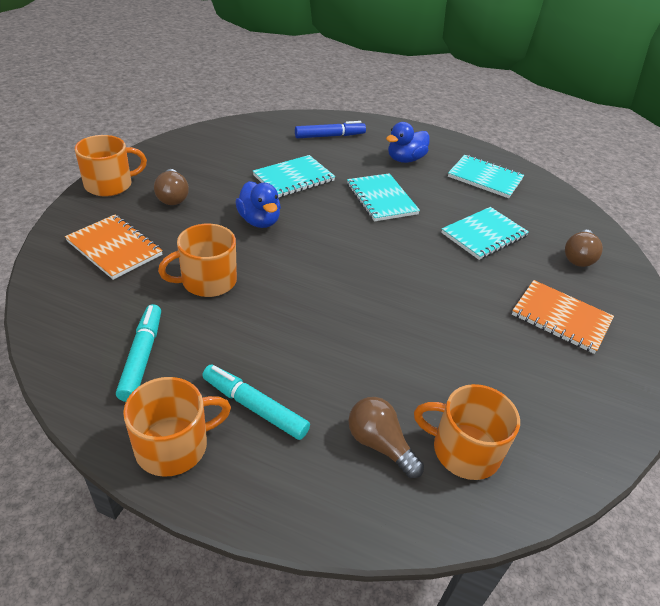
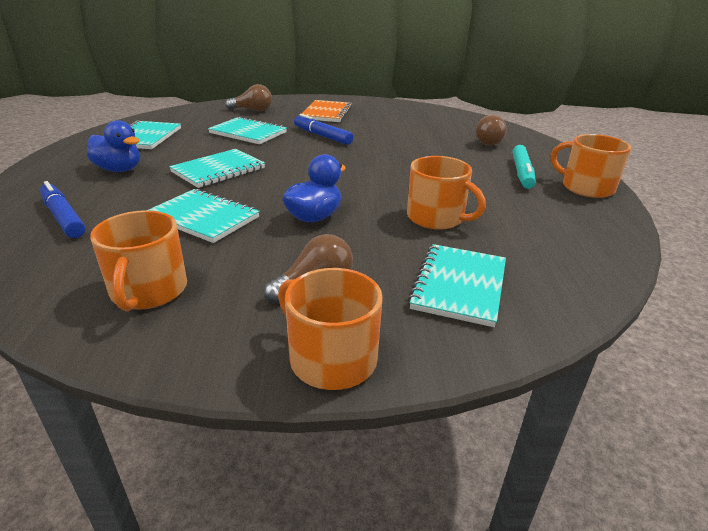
camera: 110 degrees left, 10 degrees down
(114, 248) = (459, 286): orange notebook -> turquoise notebook
(142, 357) = (552, 218): turquoise marker -> none
(458, 283) = (322, 136): none -> blue marker
(464, 450) = (462, 127): orange mug -> orange mug (148, 291)

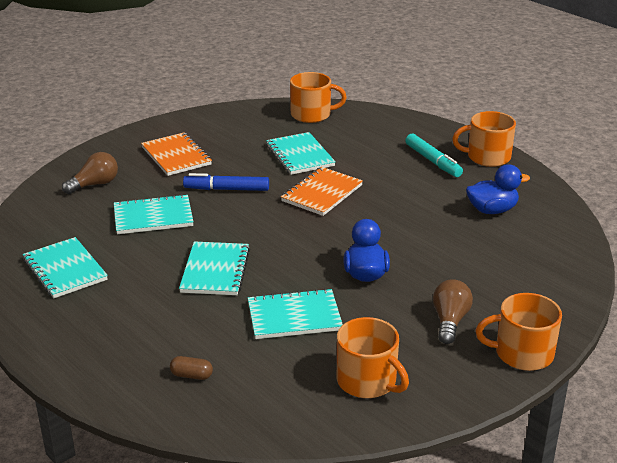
camera: 40 degrees left, 0 degrees up
(63, 217) = (191, 375): blue marker -> brown capsule
(119, 169) = (129, 314): blue duck -> blue duck (492, 210)
(385, 159) = (322, 193): none -> orange notebook
(436, 218) = (438, 233): orange mug -> orange mug (312, 115)
(459, 286) = (518, 276): turquoise notebook -> turquoise notebook (300, 155)
(490, 142) = (367, 135): brown light bulb -> none

